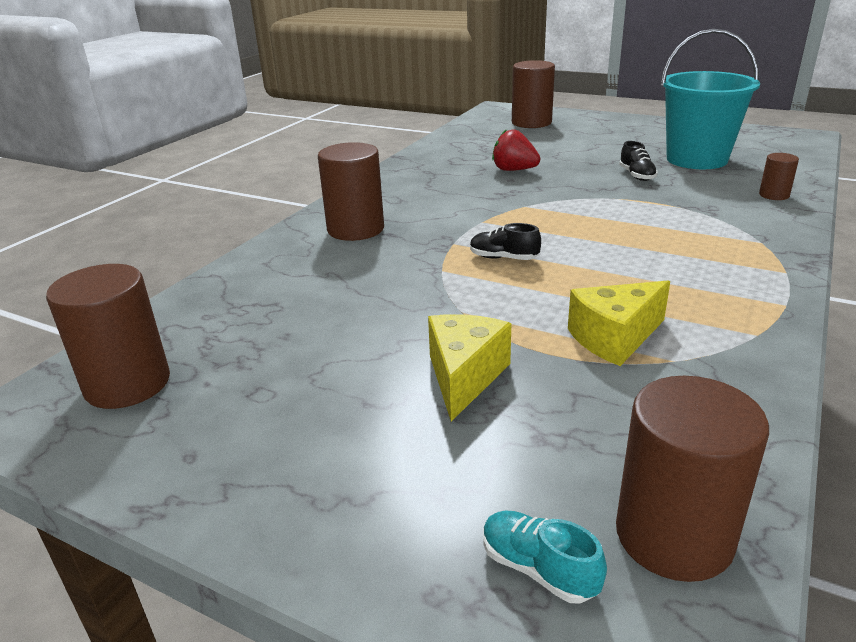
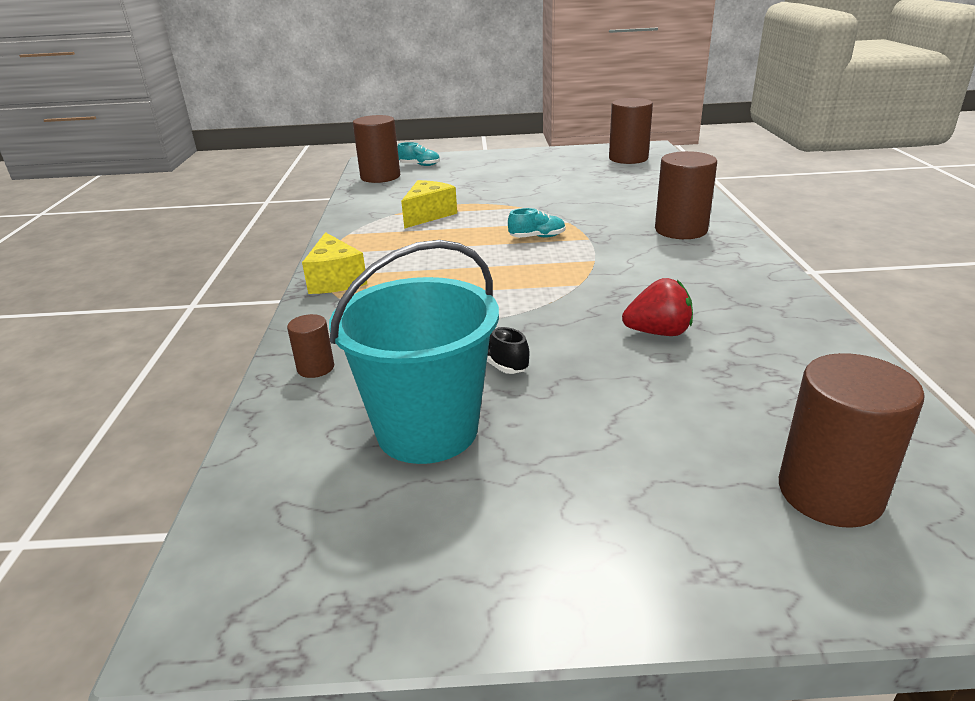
camera: 150 degrees right, 0 degrees up
(464, 376) = (490, 189): yellow cheese -> yellow cheese (335, 280)
(503, 258) = (537, 237): black shoe -> turquoise shoe

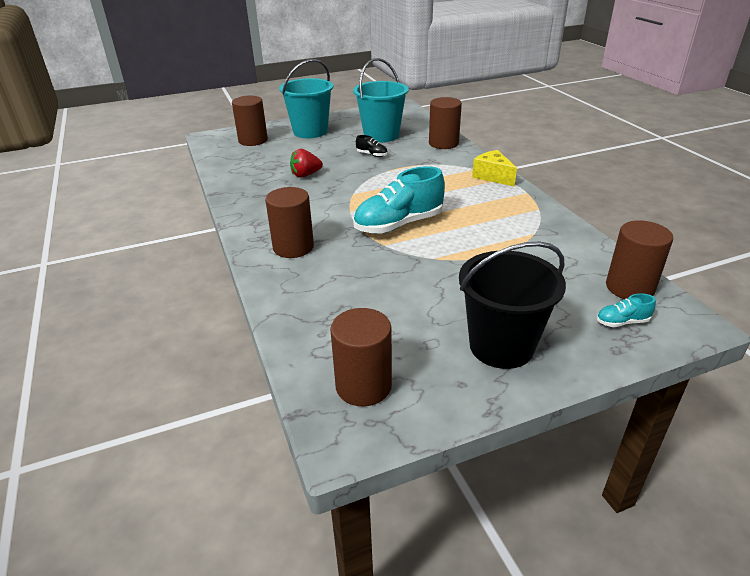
camera: 160 degrees right, 5 degrees up
(315, 368) = (443, 143): brown cylinder -> brown cylinder, size x1.94
(428, 215) = (504, 236): yellow cheese -> none
(519, 163) = (501, 346): none -> black bucket
(537, 237) = (398, 225): turquoise shoe -> turquoise shoe, size x2.29
(631, 502) = (310, 131): none -> turquoise bucket

